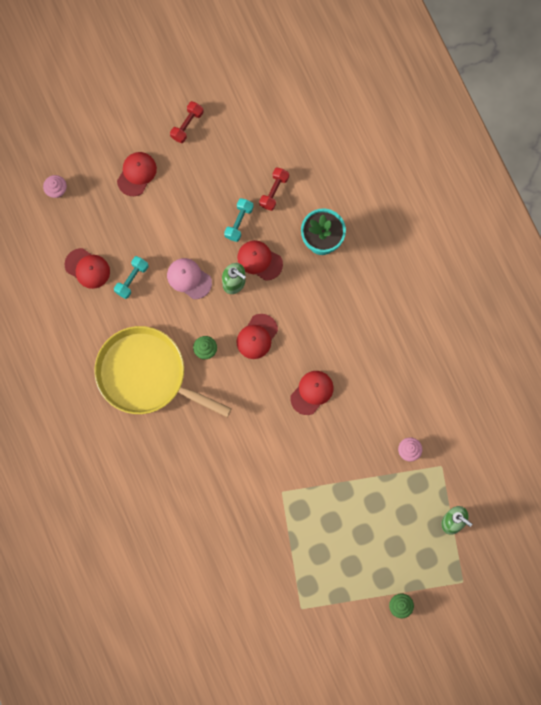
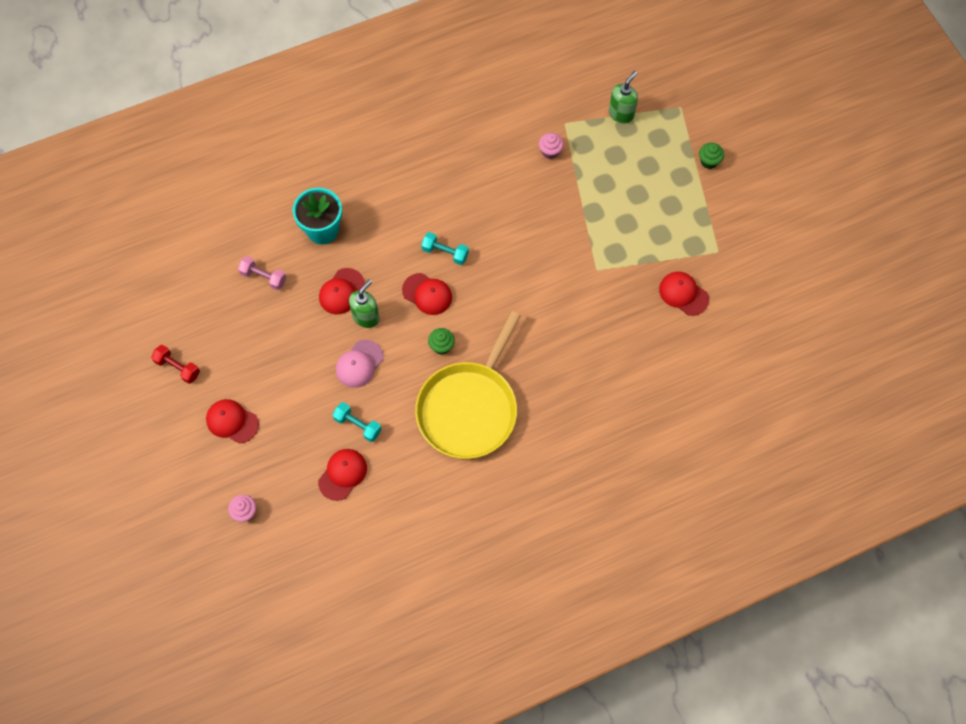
camera: 90 degrees left, 10 degrees down
(239, 222) = (296, 312): turquoise dumbbell -> turquoise dumbbell (445, 253)
(274, 191) = (263, 277): red dumbbell -> pink dumbbell
(312, 392) = (489, 240): red cap -> red cap (683, 294)

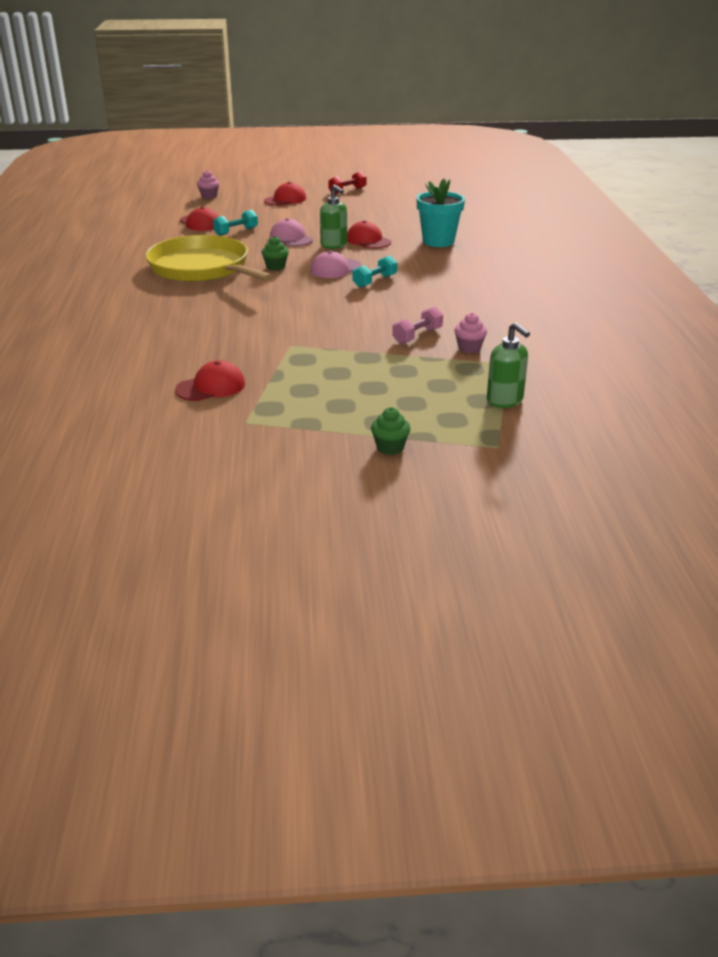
camera: 110 degrees right, 35 degrees down
(263, 277) = (406, 219): pink dumbbell -> pink dumbbell (417, 336)
(427, 294) = (335, 269): red cap -> pink cap

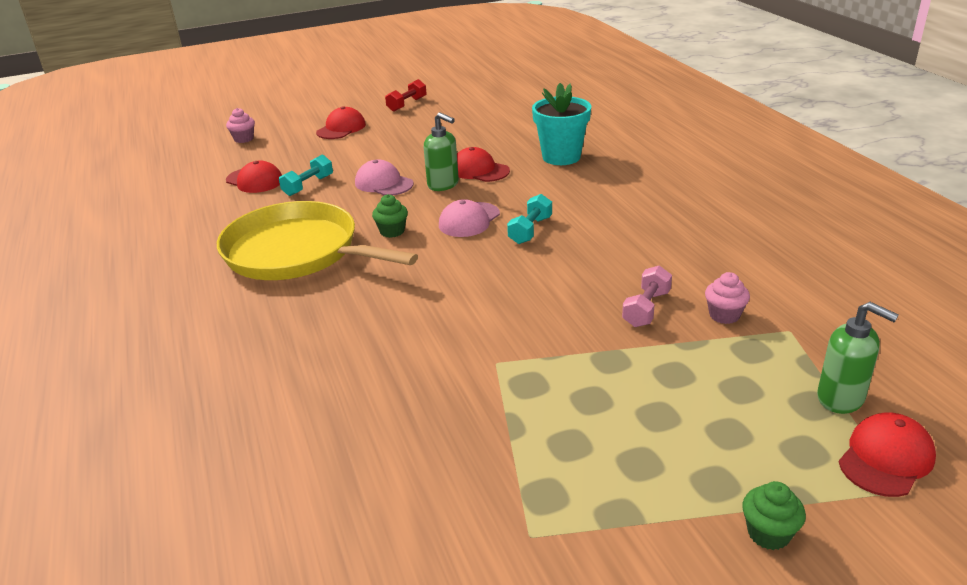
camera: 15 degrees left, 0 degrees up
(211, 387) = (434, 472): red cap -> red cap (886, 458)

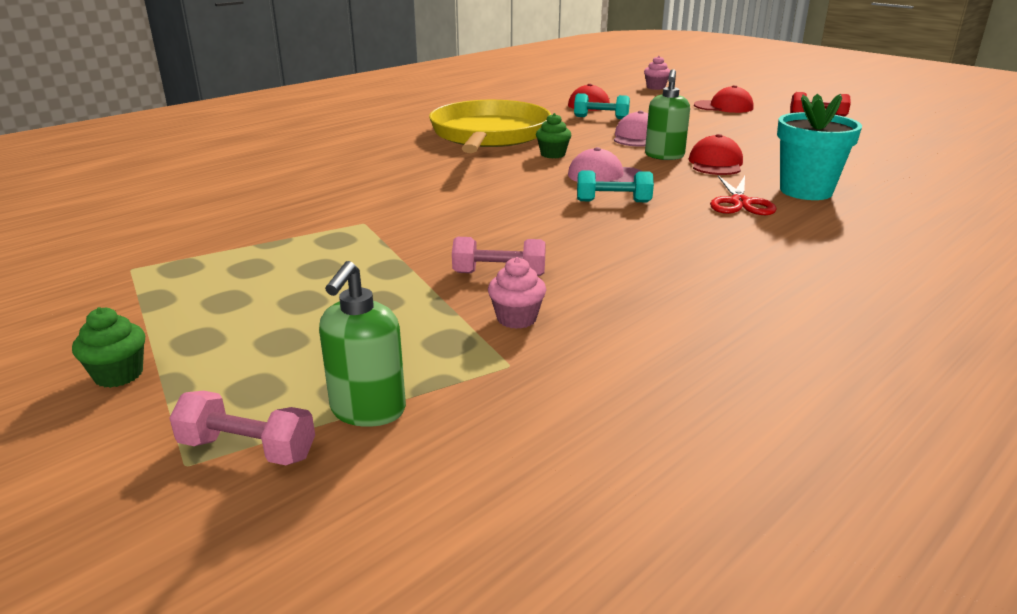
camera: 65 degrees right, 5 degrees down
(567, 184) = (740, 203): none -> red scissors
(886, 458) = (247, 449): red cap -> pink dumbbell

